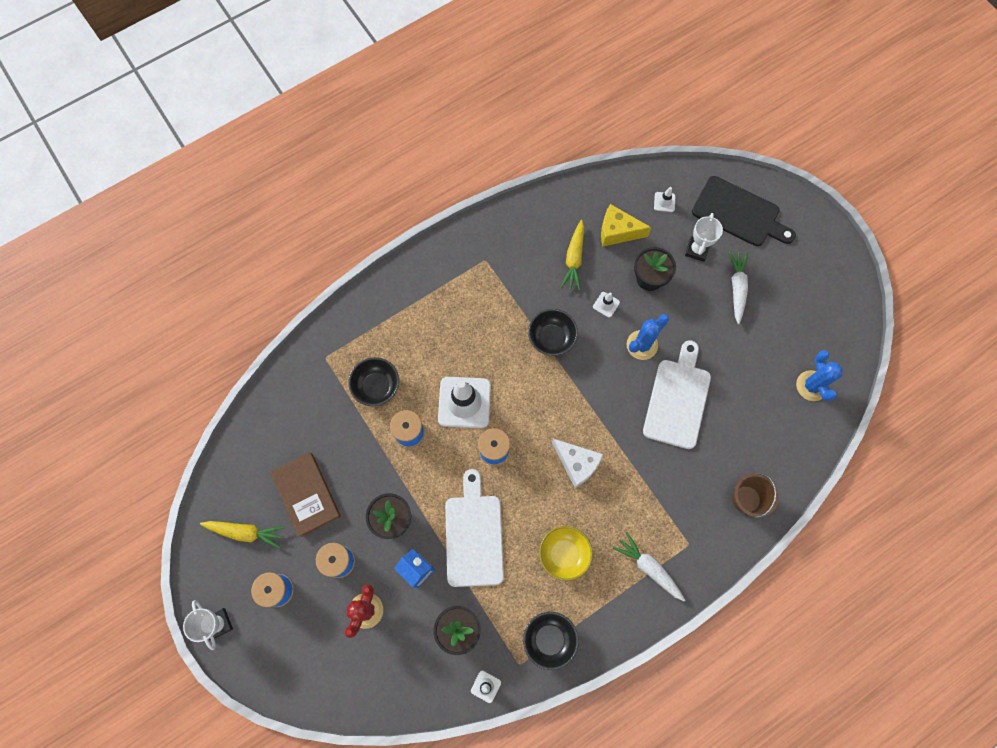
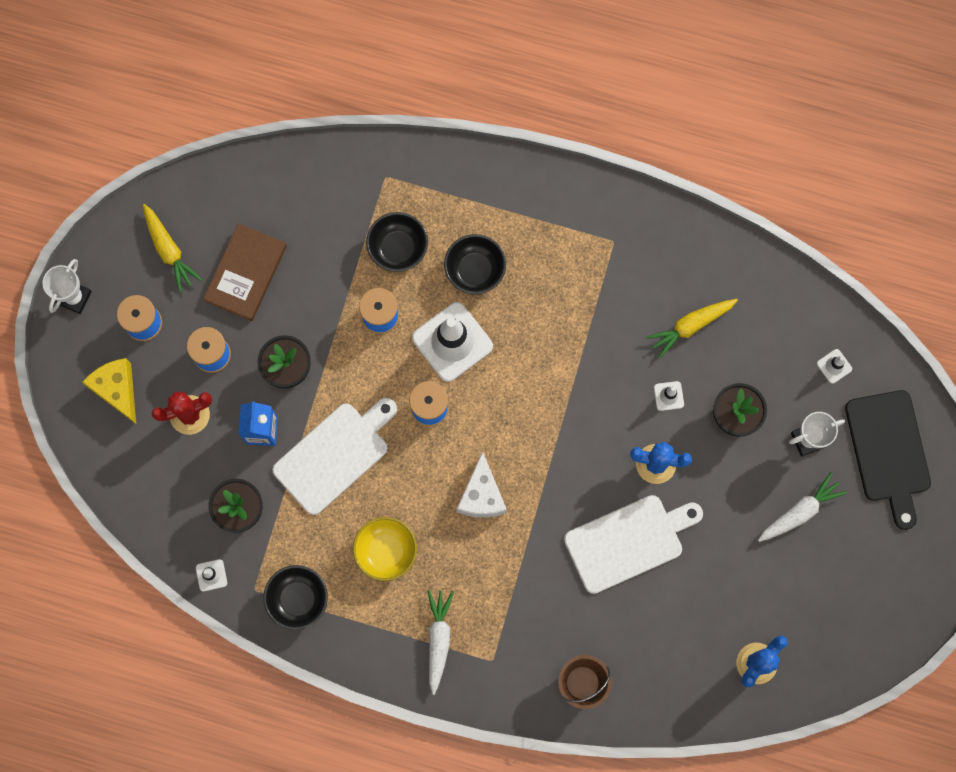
camera: 50 degrees right, 5 degrees up
(551, 338) = (587, 371): black bowl -> black bowl (475, 270)
(617, 231) = (758, 345): yellow cheese -> yellow cheese (117, 390)

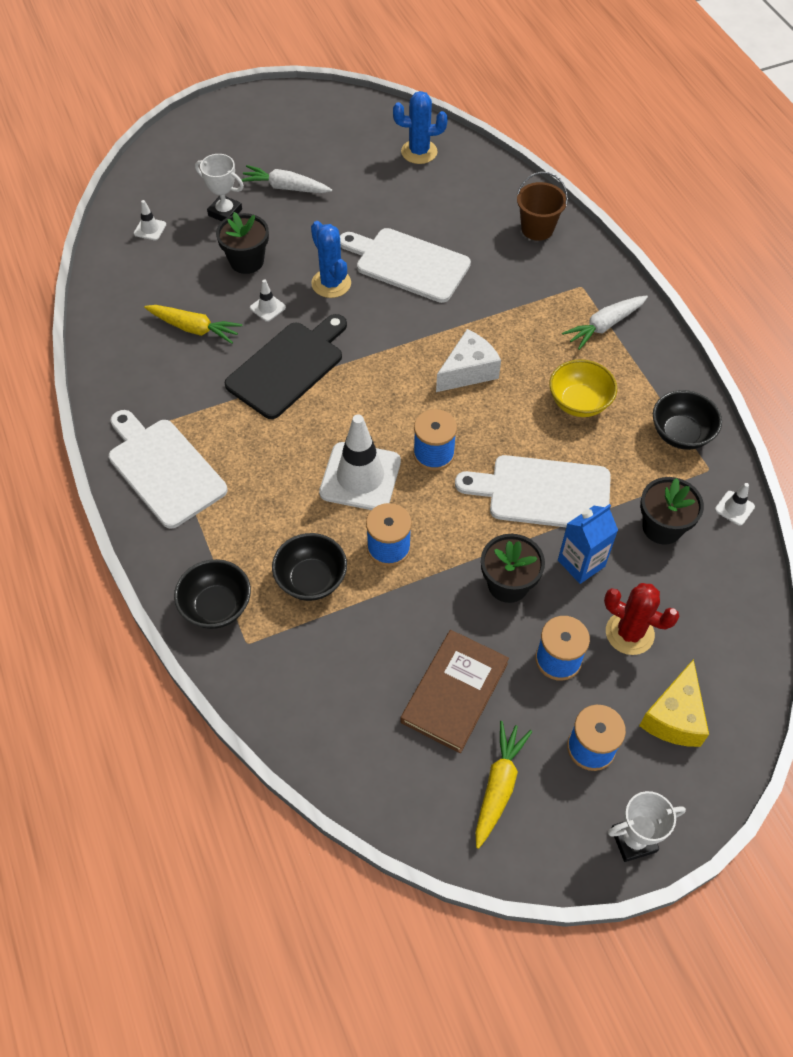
camera: 130 degrees left, 20 degrees down
(246, 273) = (454, 692): brown book -> brown book turned 45 degrees counterclockwise
(475, 270) = (278, 505): black bowl -> black bowl (216, 606)
(569, 216) = (164, 469): none -> white cutting board
(888, 451) = (191, 167): black cutting board -> black cutting board (288, 367)

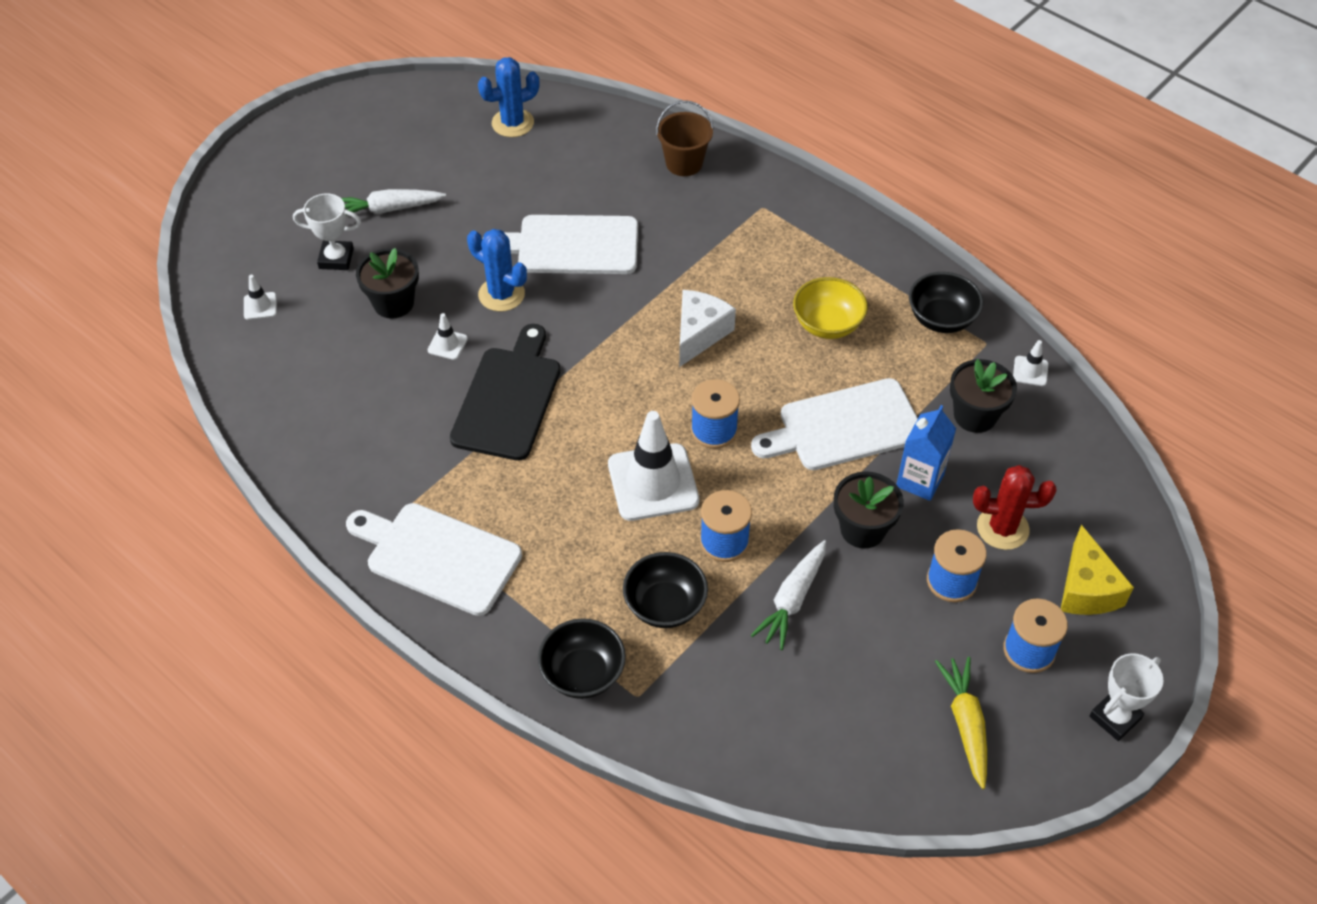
camera: 25 degrees left, 5 degrees down
(194, 328) = (378, 396): yellow carrot -> none
(454, 692) = (873, 655): brown book -> none
(605, 326) = (808, 239): white carrot -> white carrot (792, 599)

